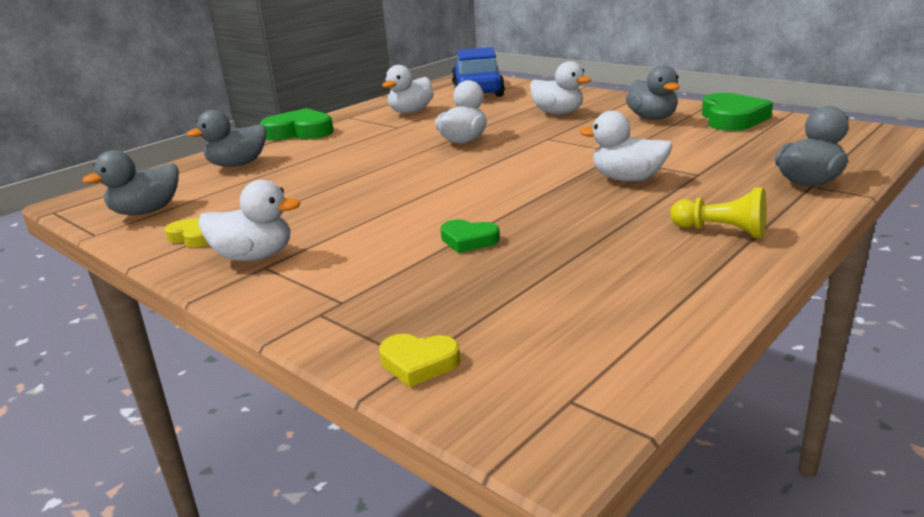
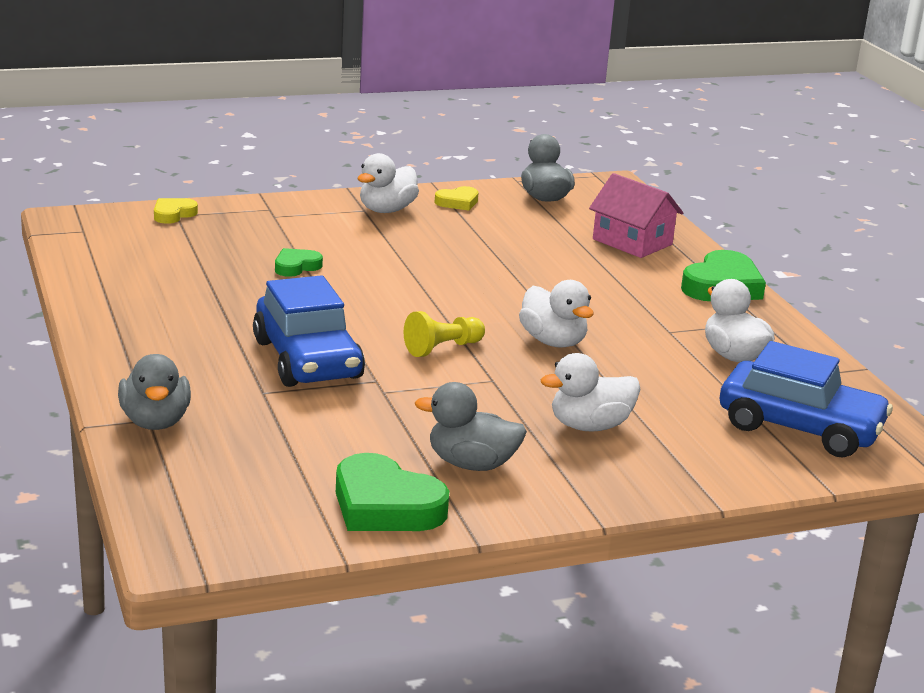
camera: 115 degrees right, 0 degrees up
(238, 164) = (632, 242): grey duck -> pink house
(627, 179) = (307, 360): white duck -> blue car
(721, 231) = (151, 340): yellow pawn -> yellow pawn (442, 348)

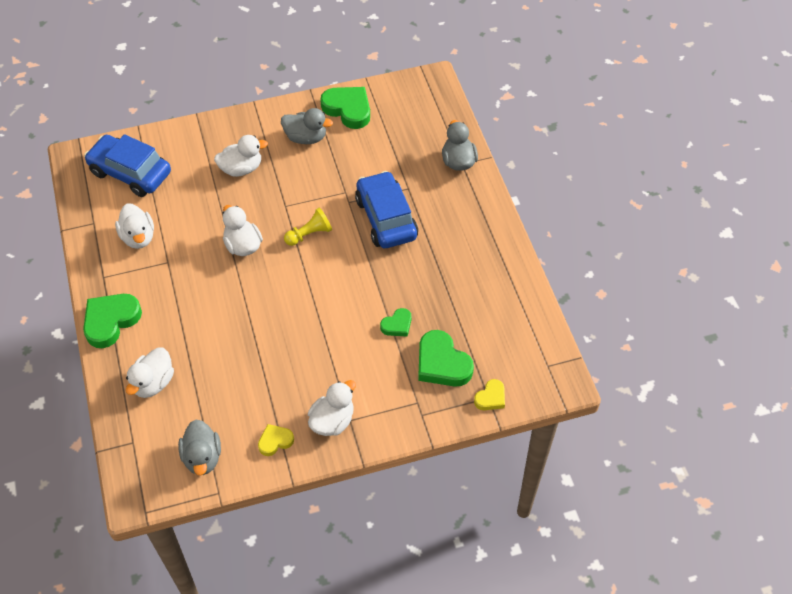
camera: 175 degrees left, 30 degrees up
(234, 238) = (442, 363): none -> green heart
(632, 242) = (153, 383): pink house -> white duck

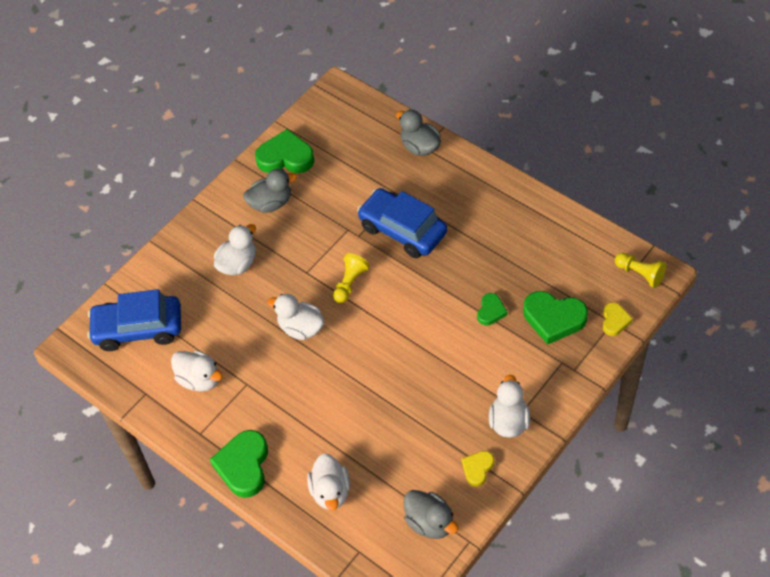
camera: 30 degrees left, 0 degrees up
(547, 373) = (640, 274): none -> yellow pawn

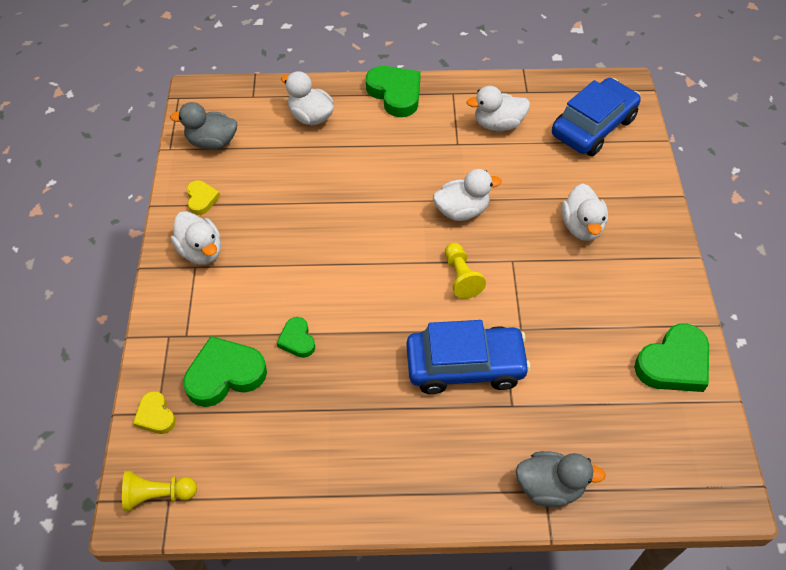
camera: 135 degrees right, 0 degrees up
(271, 203) = (625, 303): grey duck -> none

